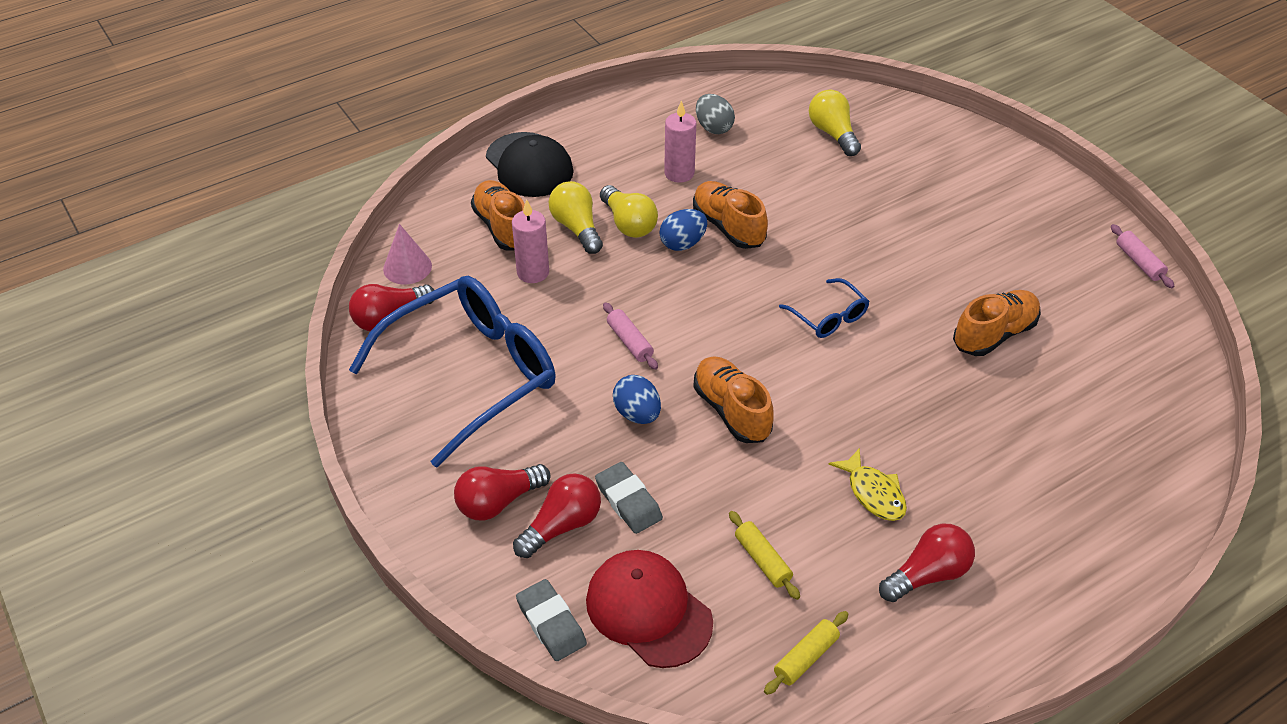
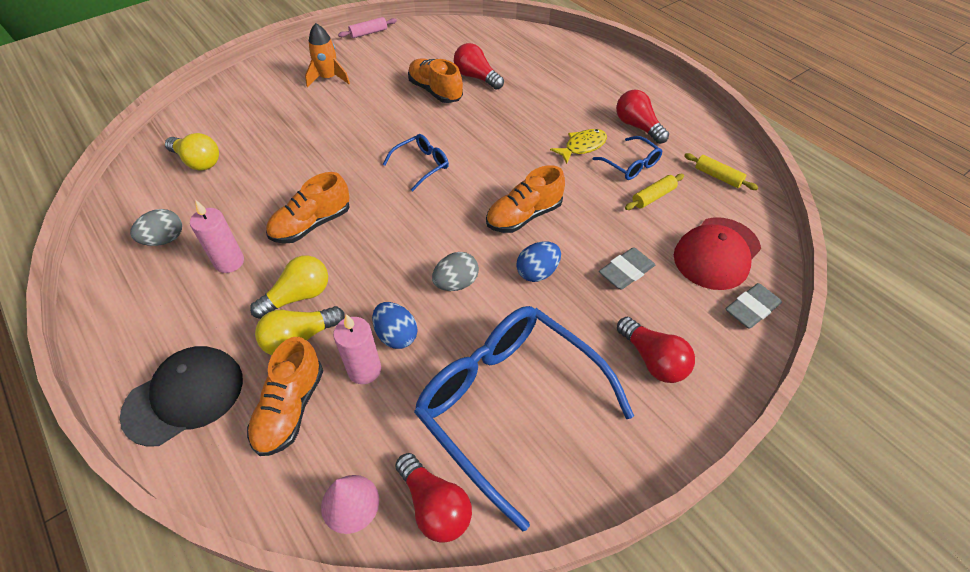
camera: 95 degrees left, 5 degrees up
(503, 227) = (290, 408): orange shoe -> orange shoe turned 45 degrees counterclockwise
(562, 525) = (662, 312): red light bulb -> red light bulb (476, 77)
(630, 342) = (456, 283): pink rolling pin -> grey egg
(683, 243) = (331, 254): blue egg -> blue egg (396, 335)
(833, 134) = (198, 161): yellow light bulb -> yellow light bulb turned 120 degrees counterclockwise
(833, 547) = (631, 165): none -> blue glasses
(1011, 226) = (328, 78): none -> orange rocket

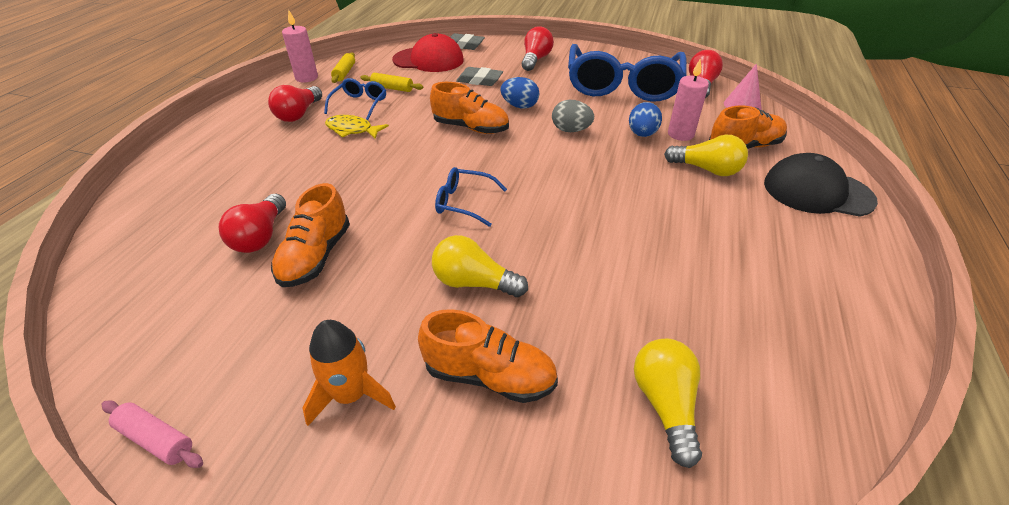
camera: 125 degrees left, 10 degrees down
(164, 239) = (775, 322): grey egg -> none
(229, 262) = (719, 251): pink candle -> pink candle (306, 78)
(298, 296) = (683, 190): yellow light bulb -> yellow light bulb (474, 283)
(311, 224) = (616, 228): orange shoe -> orange shoe (489, 376)

